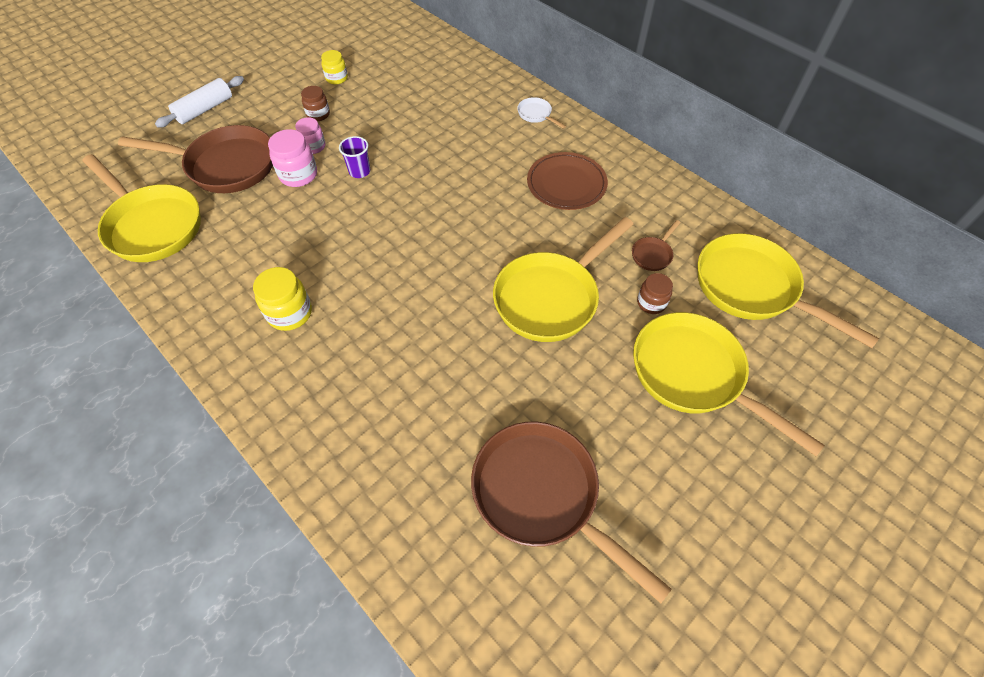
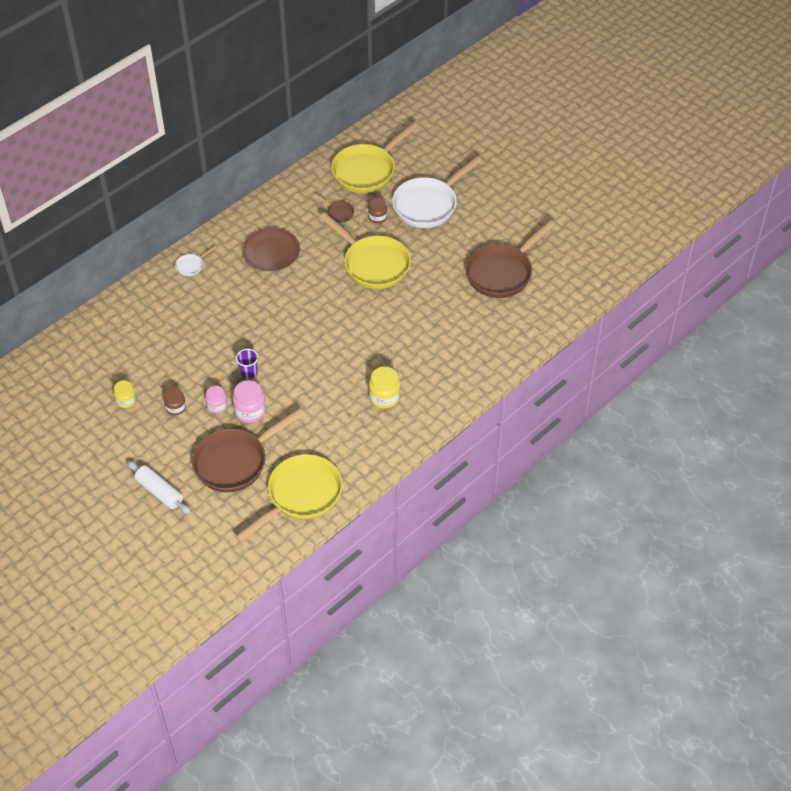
camera: 90 degrees left, 5 degrees down
(225, 166) = (235, 462): brown pan -> brown pan turned 135 degrees counterclockwise
(694, 375) = (428, 205): yellow pan -> white pan

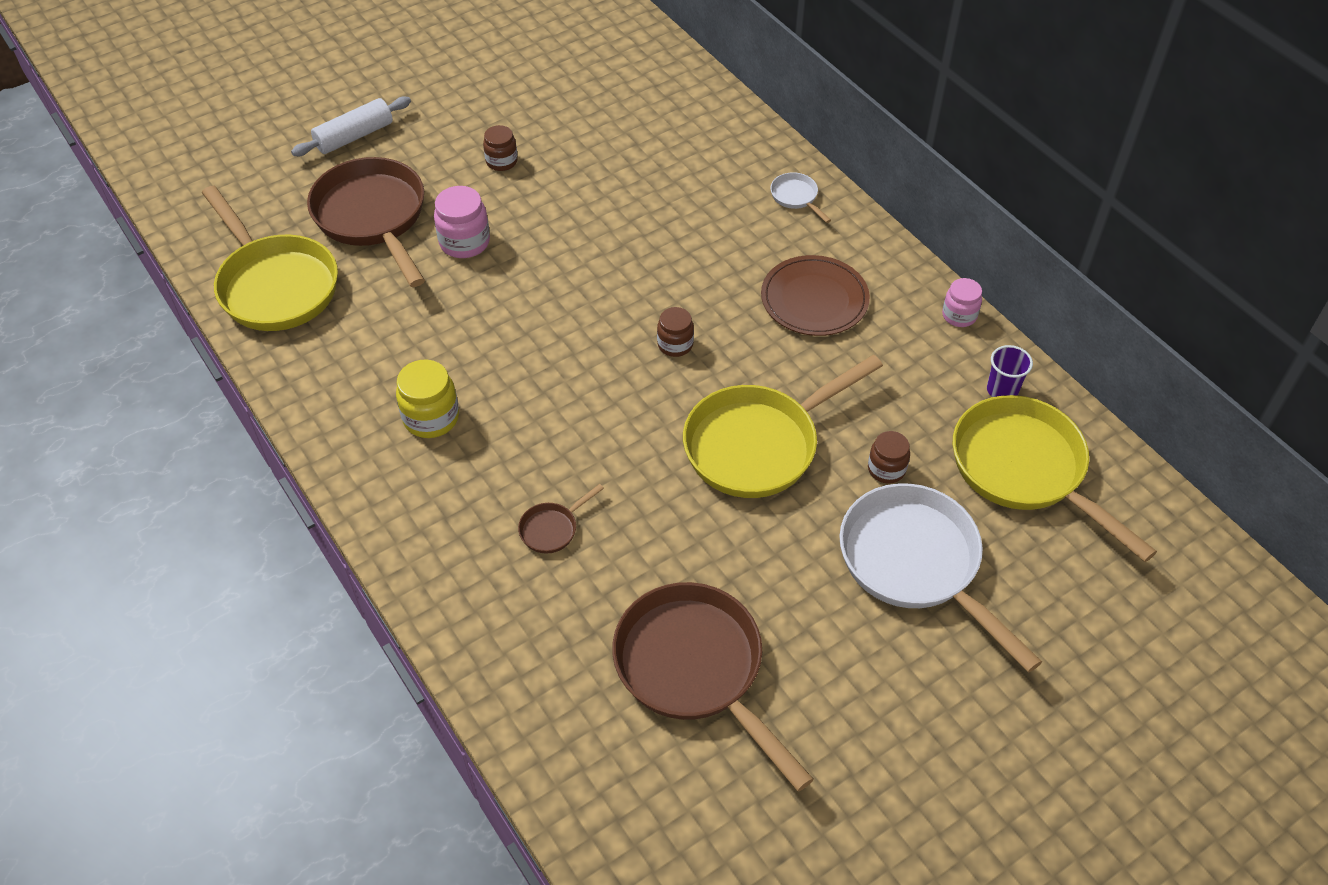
camera: 100 degrees right, 0 degrees up
(126, 400) = (533, 112): yellow jar -> none
(217, 406) = (489, 206): pink jar -> pink jar (959, 315)
(249, 373) = (544, 247): purple cup -> purple cup (1002, 390)
(313, 304) = (675, 344): none -> brown jar
(338, 212) = (905, 408): brown pan -> brown pan (552, 529)

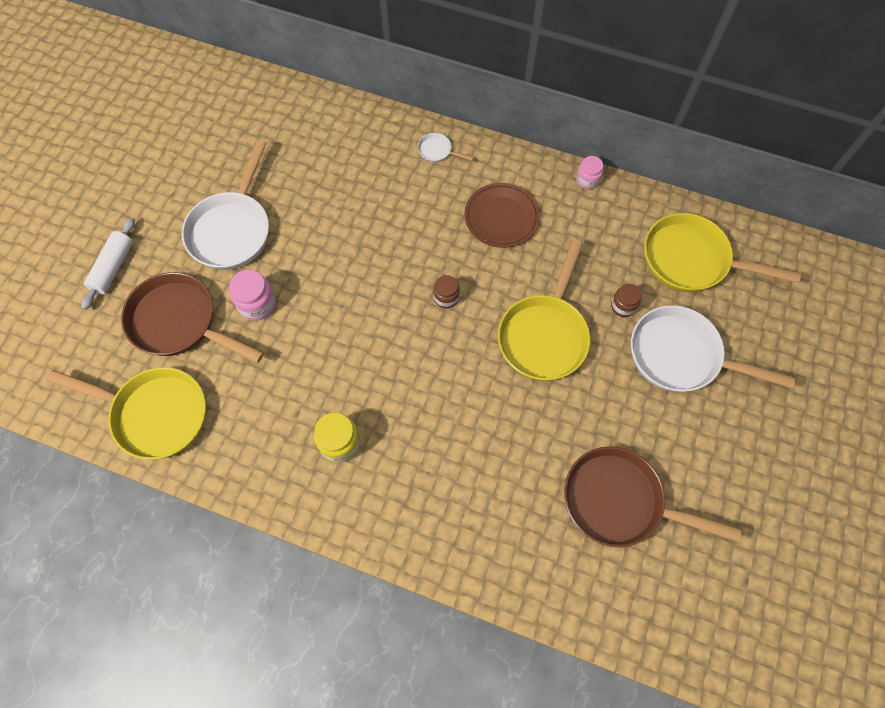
camera: 35 degrees left, 15 degrees up
(501, 161) = (232, 229): brown jar -> white pan
(552, 529) = (473, 468): brown pan -> none
(1002, 390) = (644, 216): purple cup -> none

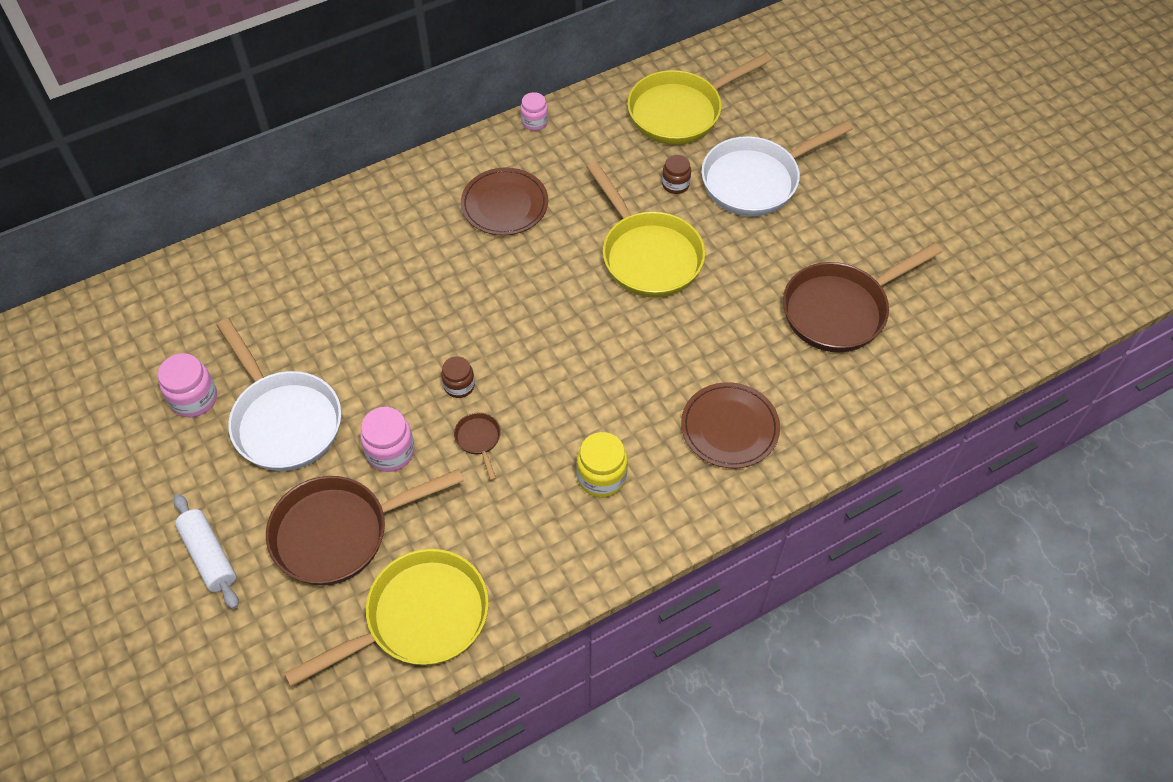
camera: 50 degrees left, 10 degrees down
(209, 173) = (194, 399): none -> pink jar
(307, 347) = (479, 440): none -> brown pan
(437, 151) = (385, 202): white pan -> none
(446, 297) = (540, 299): brown jar -> brown jar (459, 386)
(448, 497) = (729, 428): none -> brown plate

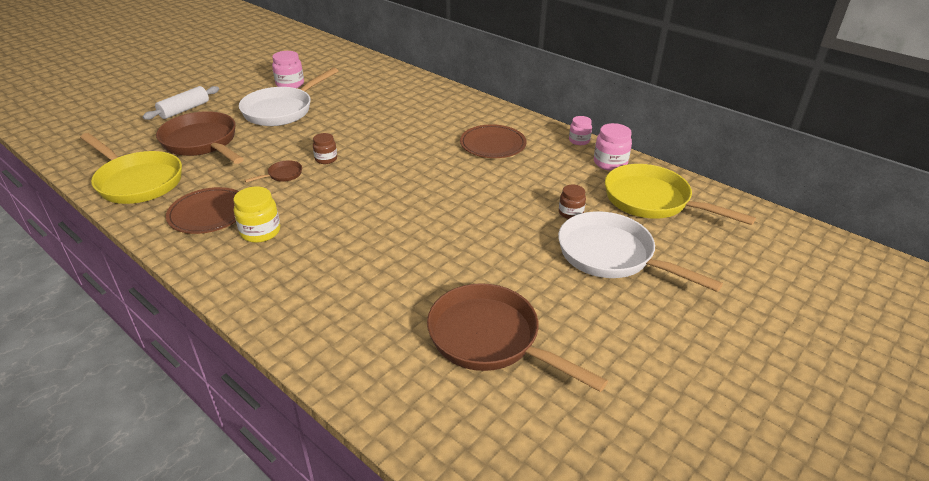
camera: 70 degrees right, 20 degrees down
(390, 452) = (266, 146): pink jar -> pink jar (610, 163)
(647, 255) = (486, 213): yellow pan -> none
(729, 428) = (324, 290): brown plate -> brown plate (209, 213)

